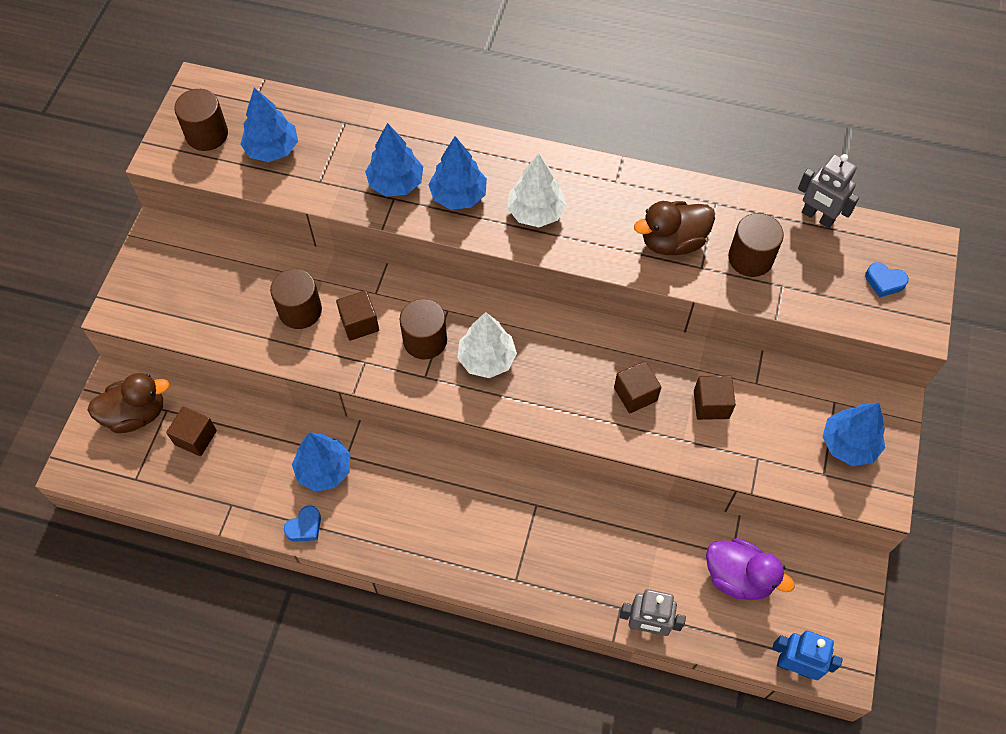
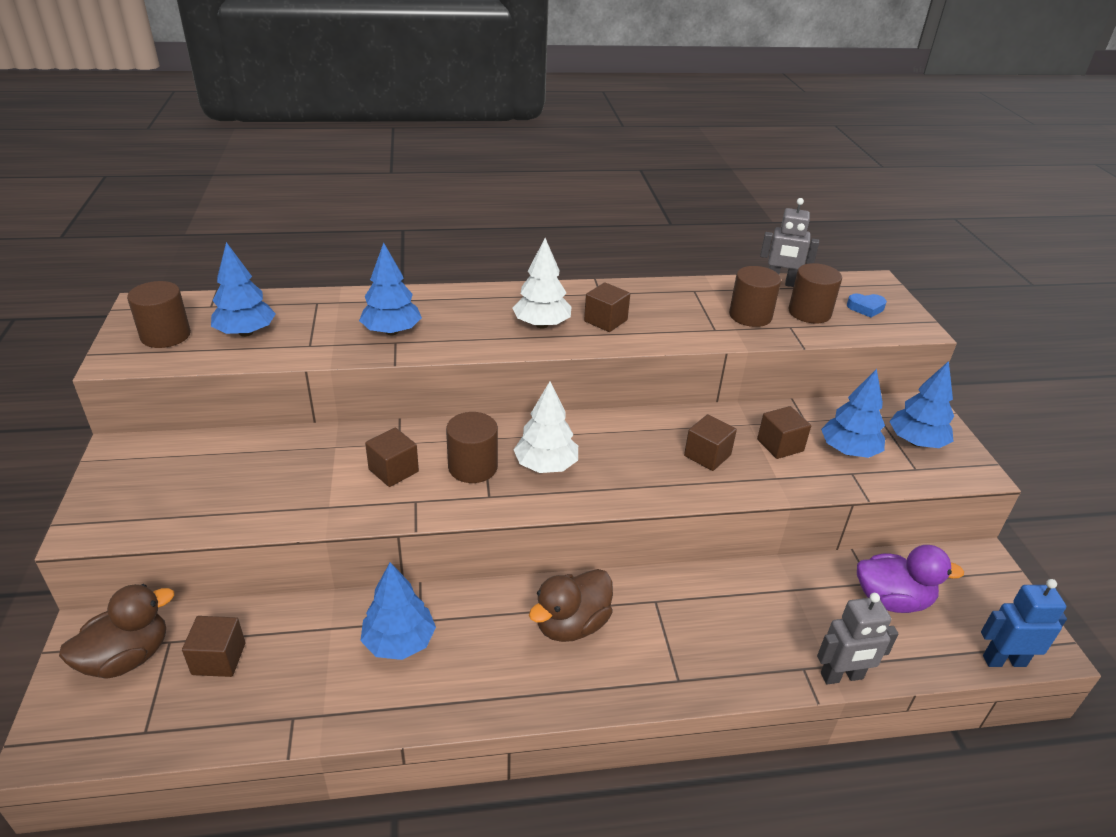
camera: 25 degrees left, 25 degrees down
(300, 310) = (320, 476): brown cylinder -> brown cylinder (809, 313)
(305, 527) = (401, 710): blue heart -> none
(458, 196) = (460, 328): blue tree -> blue tree (848, 451)
(600, 224) = (605, 321): none -> brown cube
(672, 242) = (677, 319): brown duck -> brown duck (571, 625)

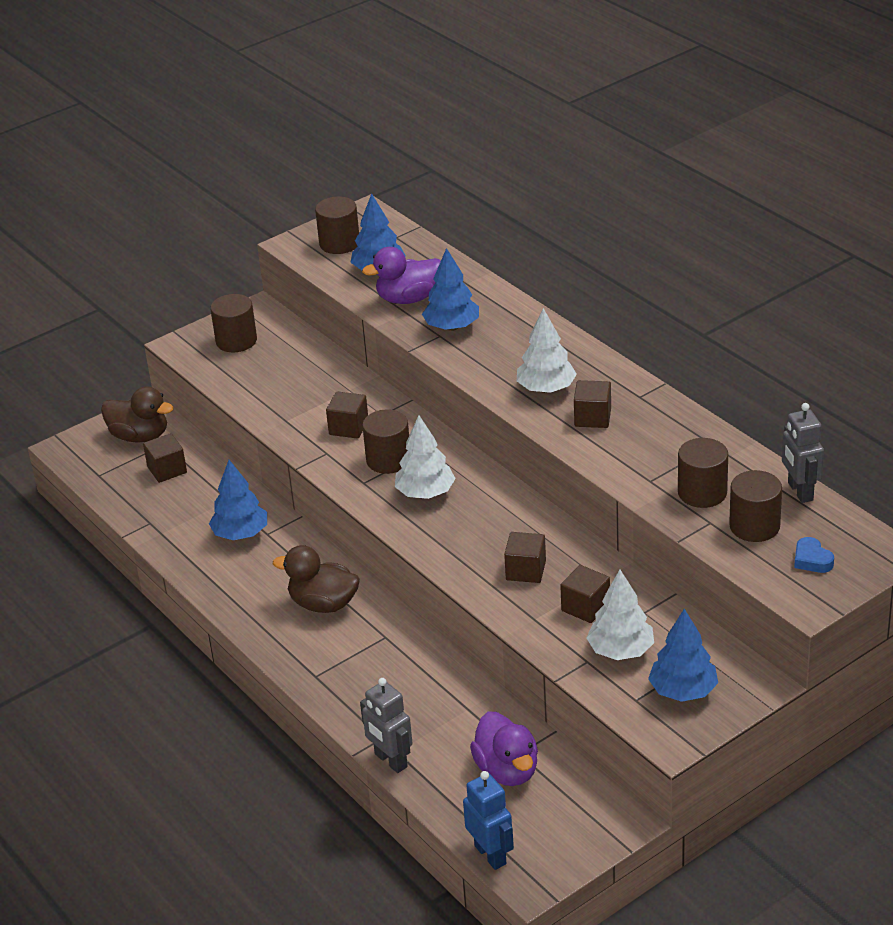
camera: 65 degrees right, 0 degrees up
(147, 485) = (236, 341): none -> brown cylinder
(315, 335) = (408, 299): none -> purple duck
(848, 451) = (621, 651): blue tree -> white tree

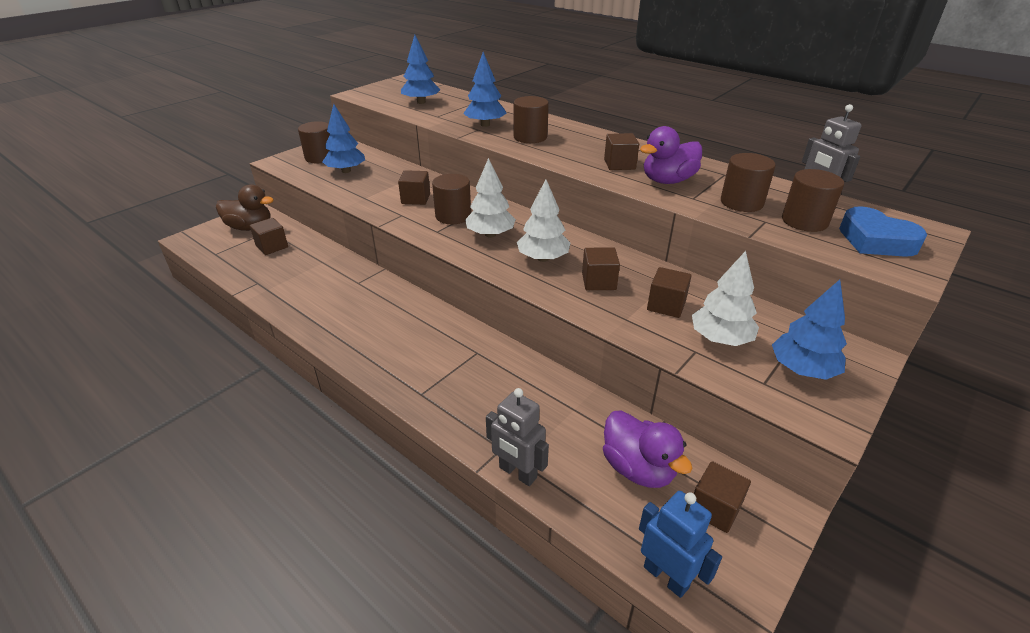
camera: 15 degrees left, 0 degrees up
(240, 534) = (336, 284): blue tree -> blue tree (346, 171)
(323, 604) = (416, 331): brown duck -> none
(339, 243) = (389, 92): brown cylinder -> brown cylinder (530, 137)
(408, 299) = (447, 113): purple duck -> purple duck (668, 181)
(546, 389) = (573, 151): white tree -> white tree (543, 258)
(562, 811) = (714, 508): none -> brown cube
(812, 560) = (875, 240): blue heart -> blue heart, size x1.82

